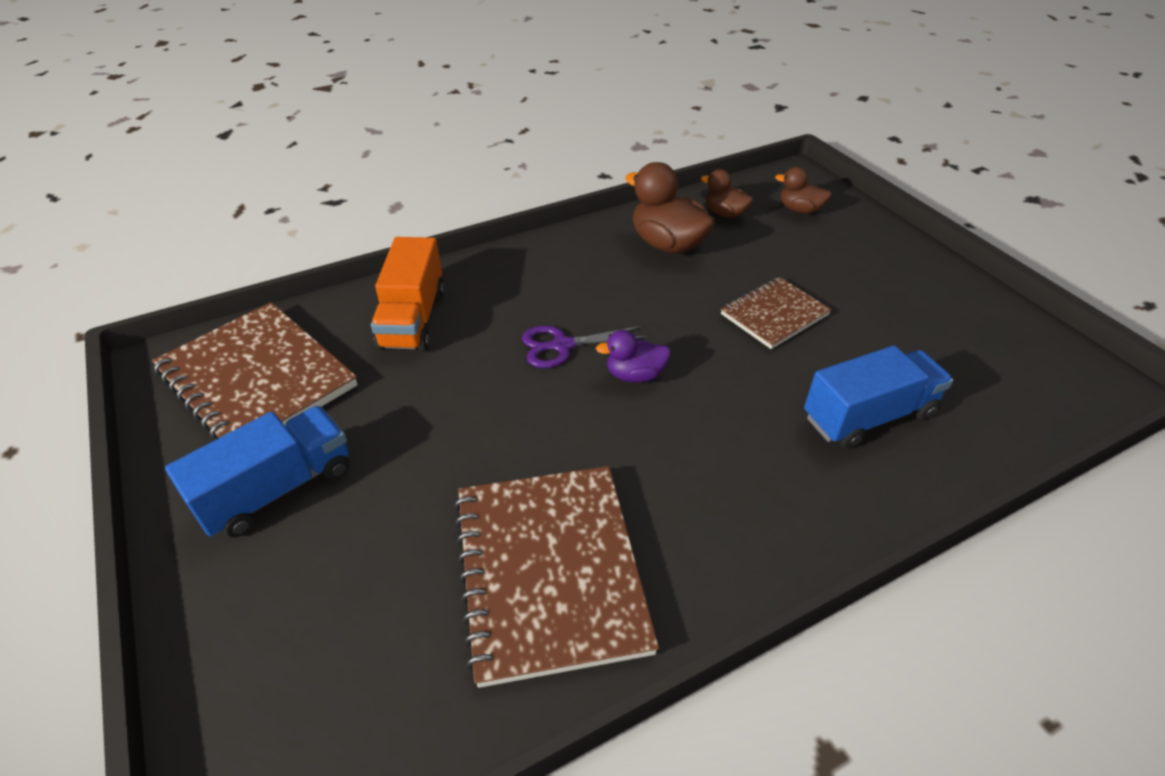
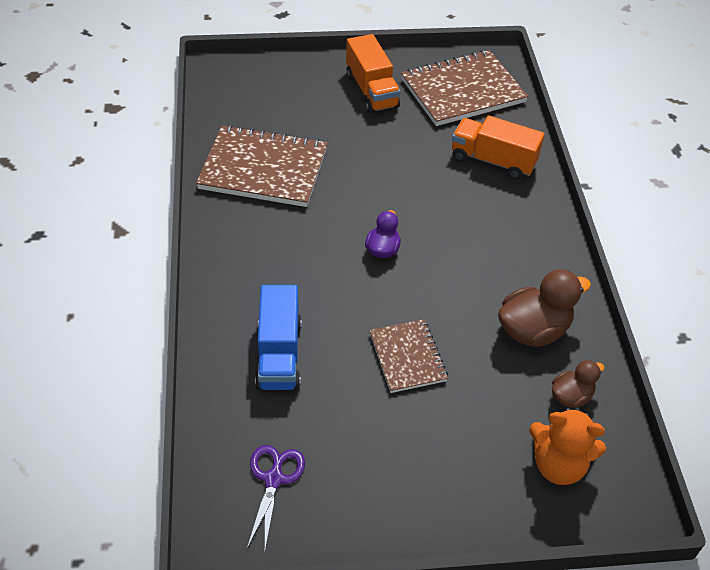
camera: 110 degrees right, 5 degrees up
(278, 489) = (371, 91): blue truck -> orange truck
(562, 345) = (430, 224): purple scissors -> purple scissors (274, 479)
(799, 210) = (558, 465): brown duck -> orange teddy bear

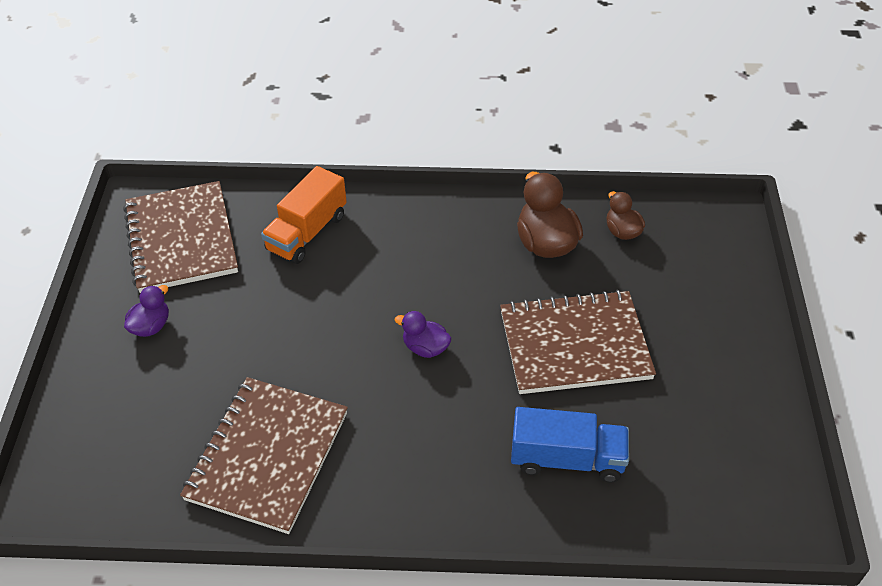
camera: 80 degrees left, 0 degrees up
(274, 479) = (723, 474): purple scissors -> none
(371, 91) = (151, 326): orange truck -> purple duck
(407, 357) = (574, 345): brown notebook -> brown notebook, size x1.74
(558, 465) = (694, 254): orange teddy bear -> none

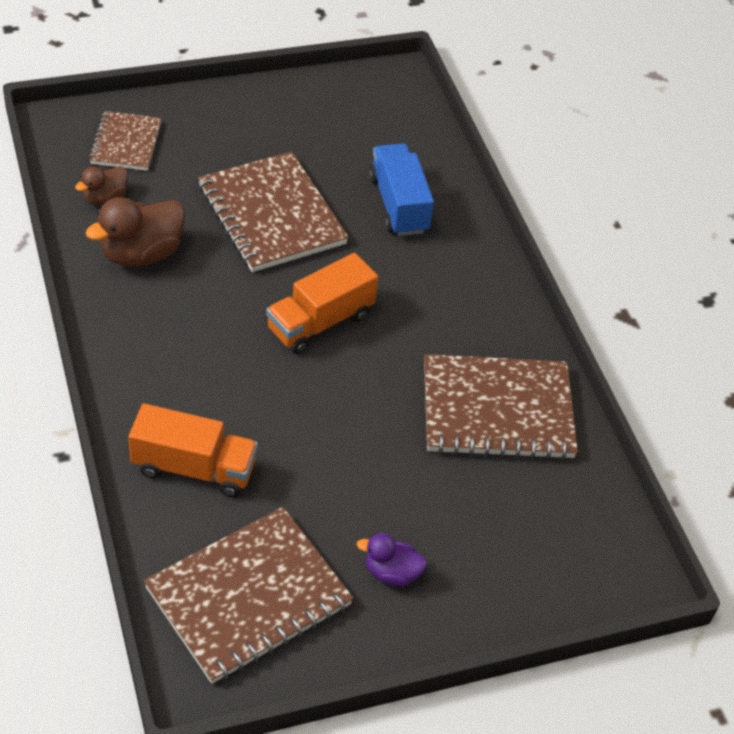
camera: 115 degrees left, 0 degrees up
(425, 348) = (320, 322): purple duck -> orange truck
(695, 257) = (126, 143): none -> brown notebook

